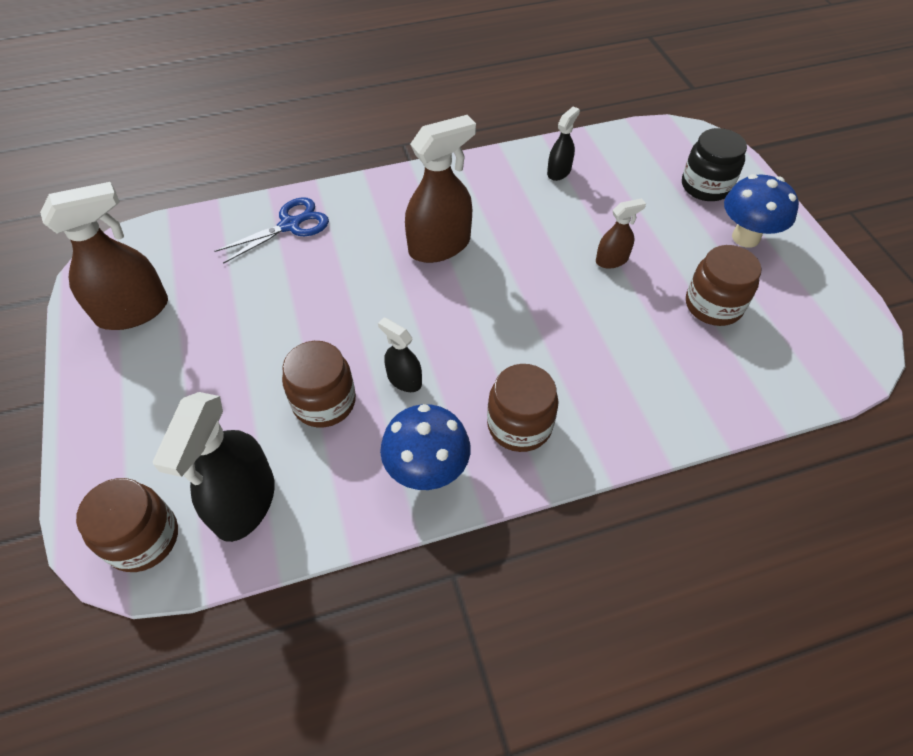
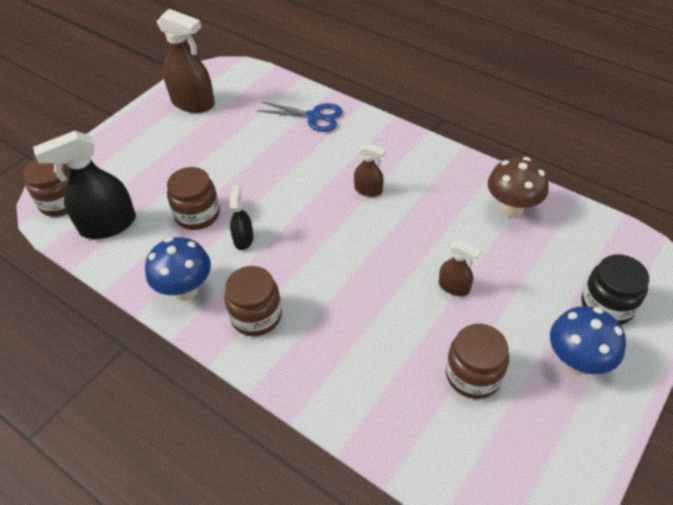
camera: 55 degrees right, 5 degrees down
(440, 246) = (368, 190): brown spray bottle -> brown spray bottle, size x0.52
(559, 172) = (511, 208): black spray bottle -> brown mushroom

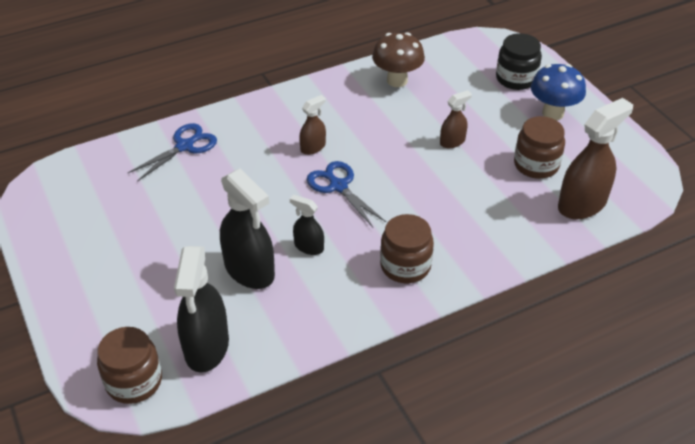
camera: 65 degrees left, 5 degrees down
(185, 290) = (342, 306): blue mushroom -> none
(193, 103) = (72, 226): brown spray bottle -> brown spray bottle (582, 204)
(197, 214) = (249, 270): brown jar -> black spray bottle
(330, 227) = (338, 186): none -> blue scissors

